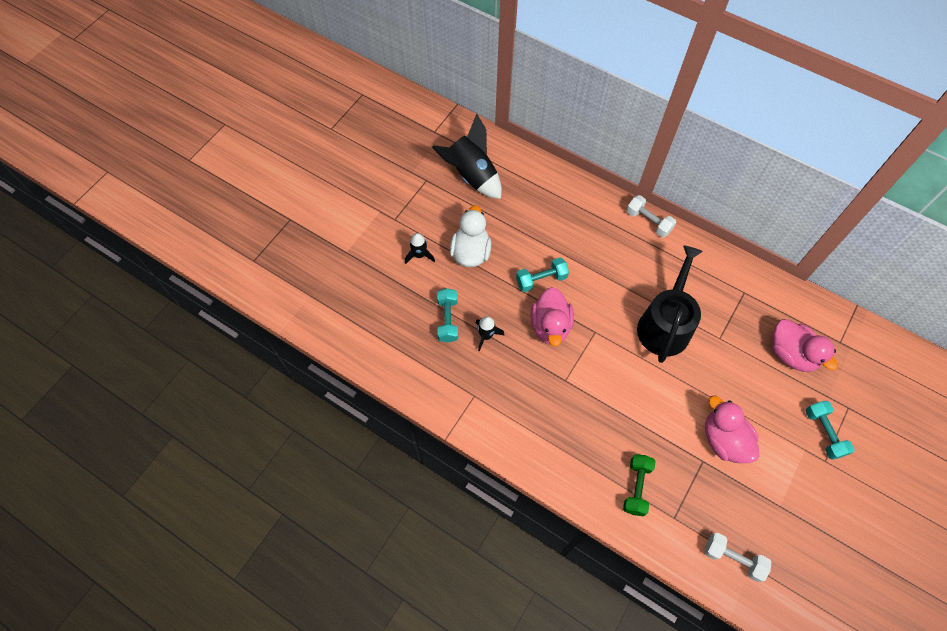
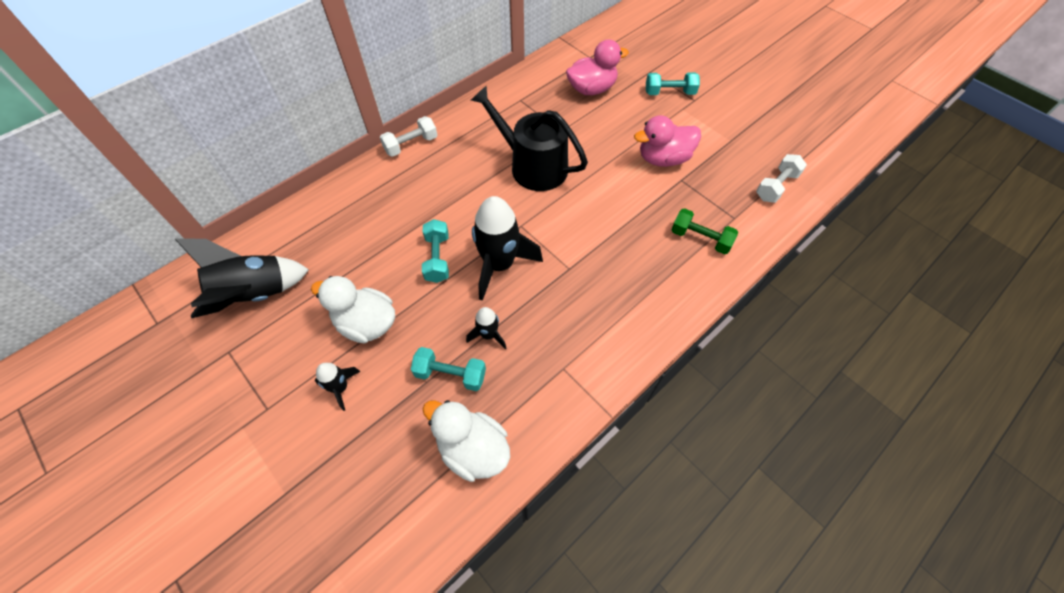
camera: 75 degrees left, 5 degrees down
(398, 350) = (473, 449): none -> white duck
(550, 326) = (499, 265): pink duck -> black rocket

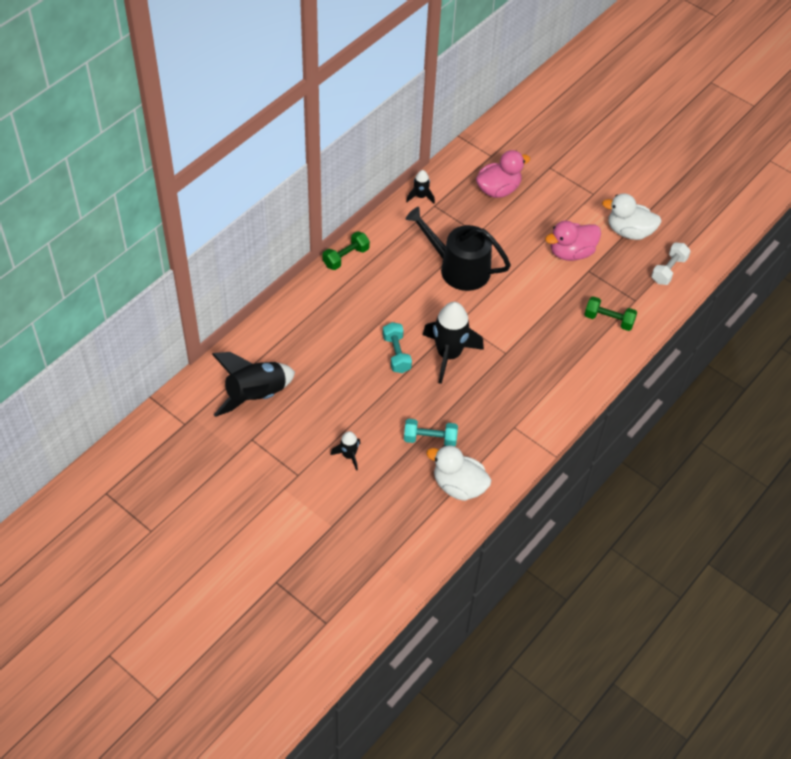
camera: 10 degrees left, 5 degrees down
(366, 323) = (354, 409): white duck -> white duck (629, 231)
(411, 145) = (346, 257): white dumbbell -> green dumbbell
(488, 335) = (452, 408): black rocket -> black rocket (420, 196)
(669, 93) = (570, 188): turquoise dumbbell -> none

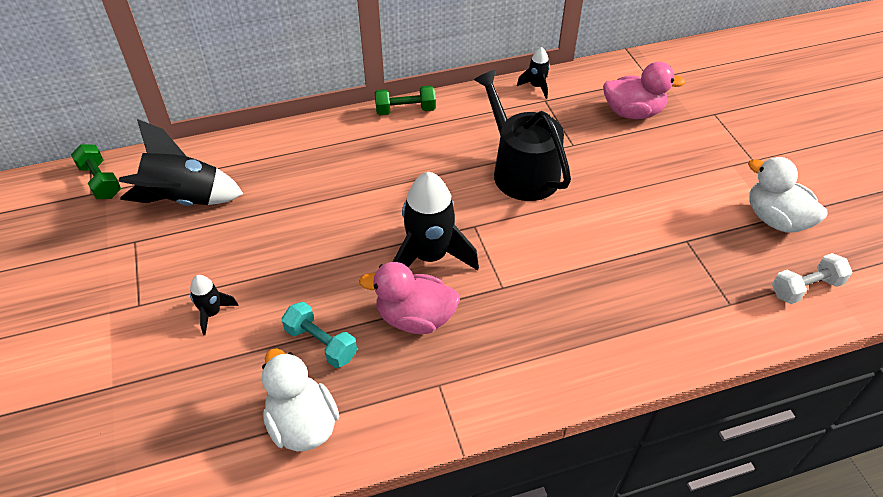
camera: 35 degrees right, 5 degrees down
(396, 354) = (370, 227): turquoise dumbbell -> none
(571, 252) = (677, 211): pink duck -> pink duck (415, 318)
(608, 320) = (673, 311): green dumbbell -> green dumbbell (100, 181)

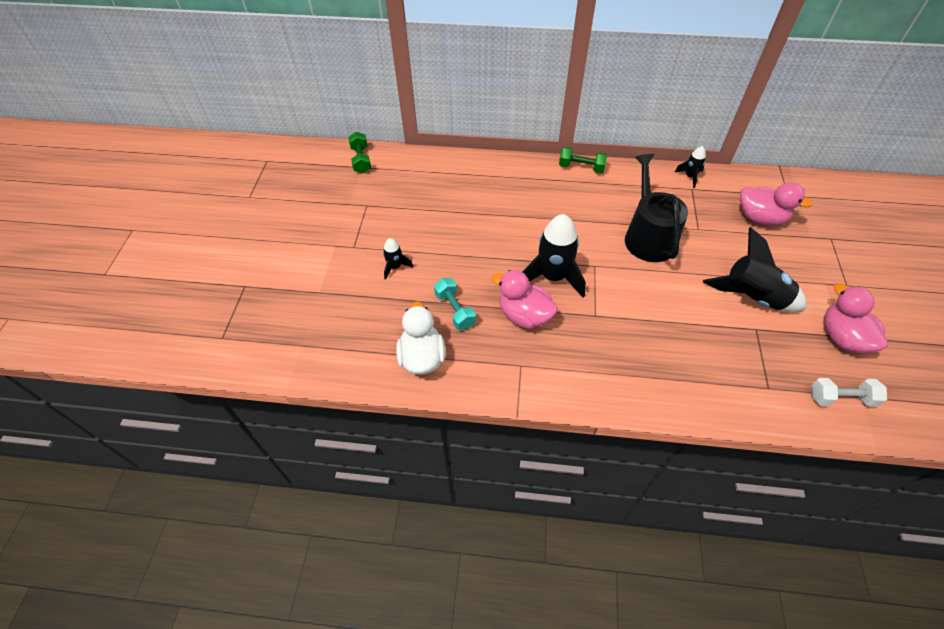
camera: 25 degrees right, 5 degrees up
(184, 200) = (407, 187): black rocket -> black rocket (752, 298)
(775, 219) = (842, 337): white duck -> pink duck

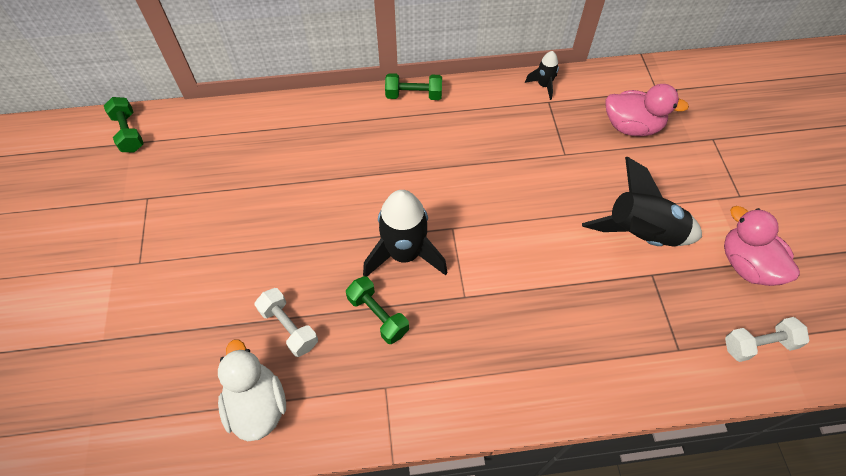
camera: 15 degrees left, 5 degrees up
(395, 267) = (200, 281): black rocket -> none
(455, 310) = (289, 327): turquoise dumbbell -> white dumbbell
(524, 315) = (378, 315): pink duck -> green dumbbell
(648, 236) = (509, 175): black watering can -> none

